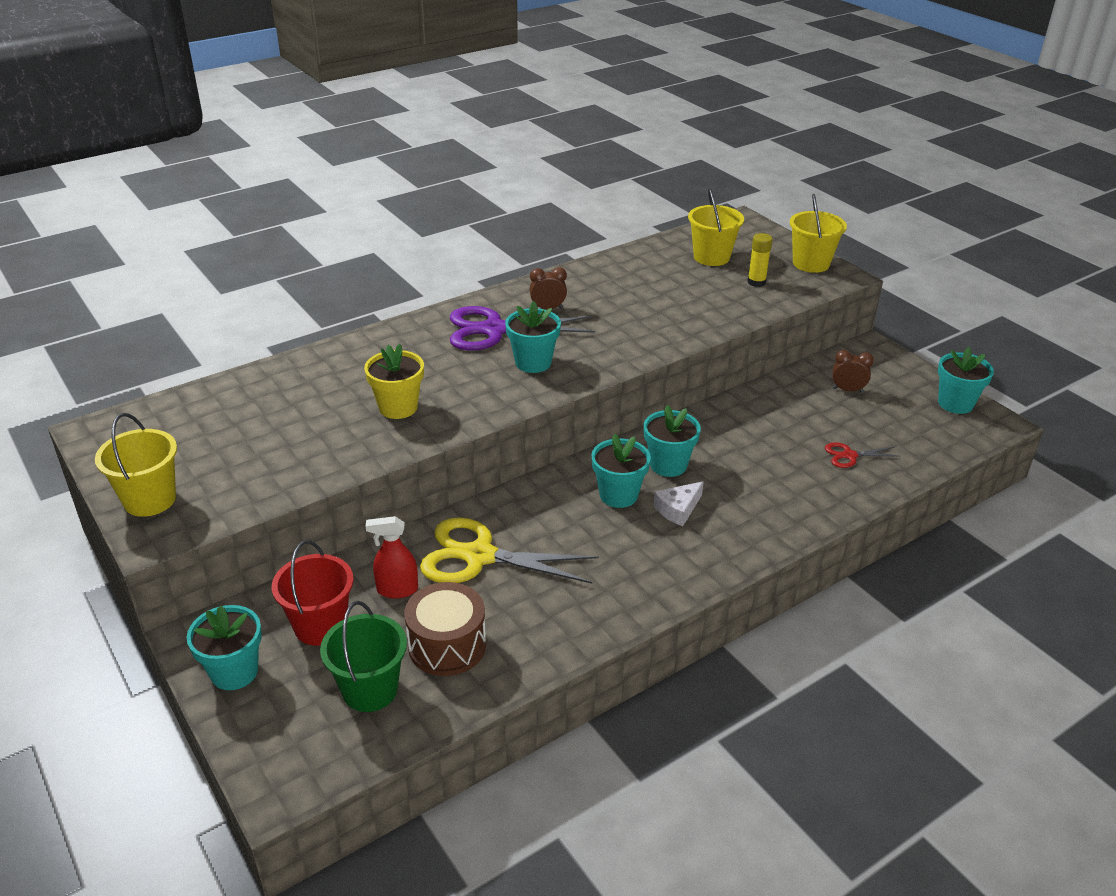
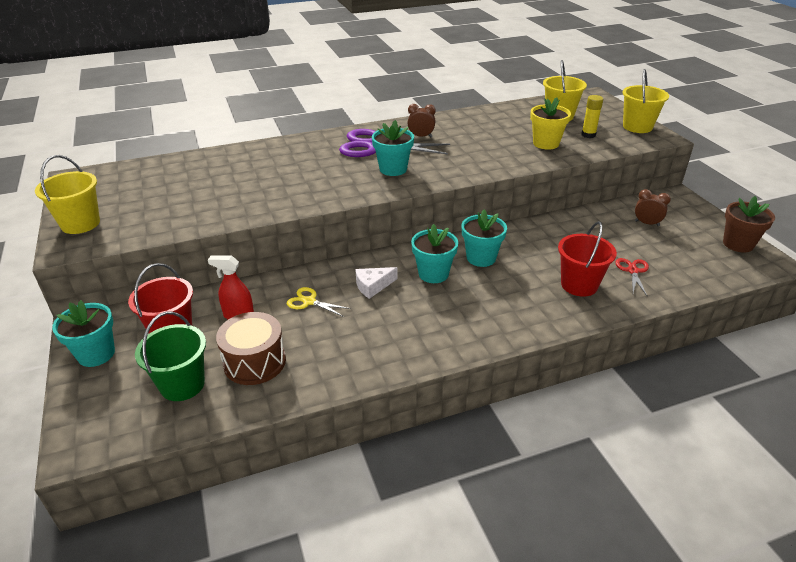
camera: 15 degrees right, 0 degrees up
(398, 407) = (281, 187): yellow flower pot -> yellow flower pot (546, 143)
(479, 556) = (309, 301): yellow scissors -> yellow scissors, size x0.47
(678, 509) = (476, 291): white cheese -> white cheese (373, 286)
(794, 483) = (579, 285): none -> red bucket
(849, 455) = (633, 271): red scissors -> red scissors turned 90 degrees clockwise
(955, 403) = (738, 244): turquoise flower pot -> brown flower pot

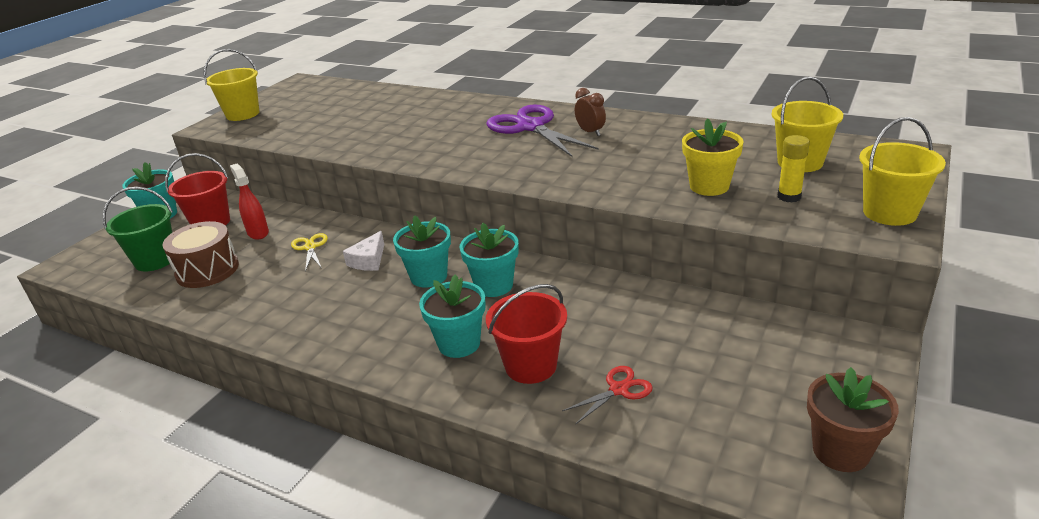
camera: 50 degrees right, 5 degrees down
(373, 286) = (369, 260): white cheese -> white cheese turned 90 degrees counterclockwise
(393, 169) = (500, 153): turquoise flower pot -> turquoise flower pot (459, 344)
(647, 223) = (752, 352): brown clock -> none

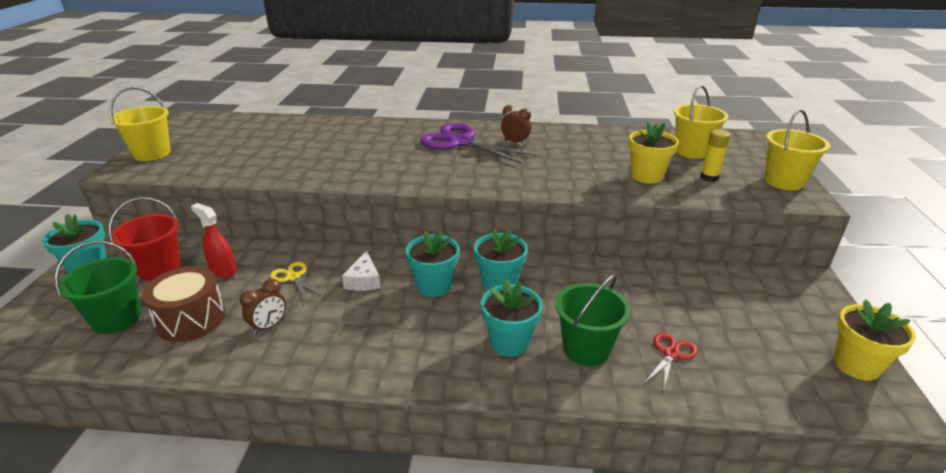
camera: 25 degrees left, 0 degrees up
(262, 288) = (269, 326): none -> brown clock
(530, 366) = (586, 349): red bucket -> green bucket
(840, 451) = (856, 365): brown flower pot -> yellow flower pot

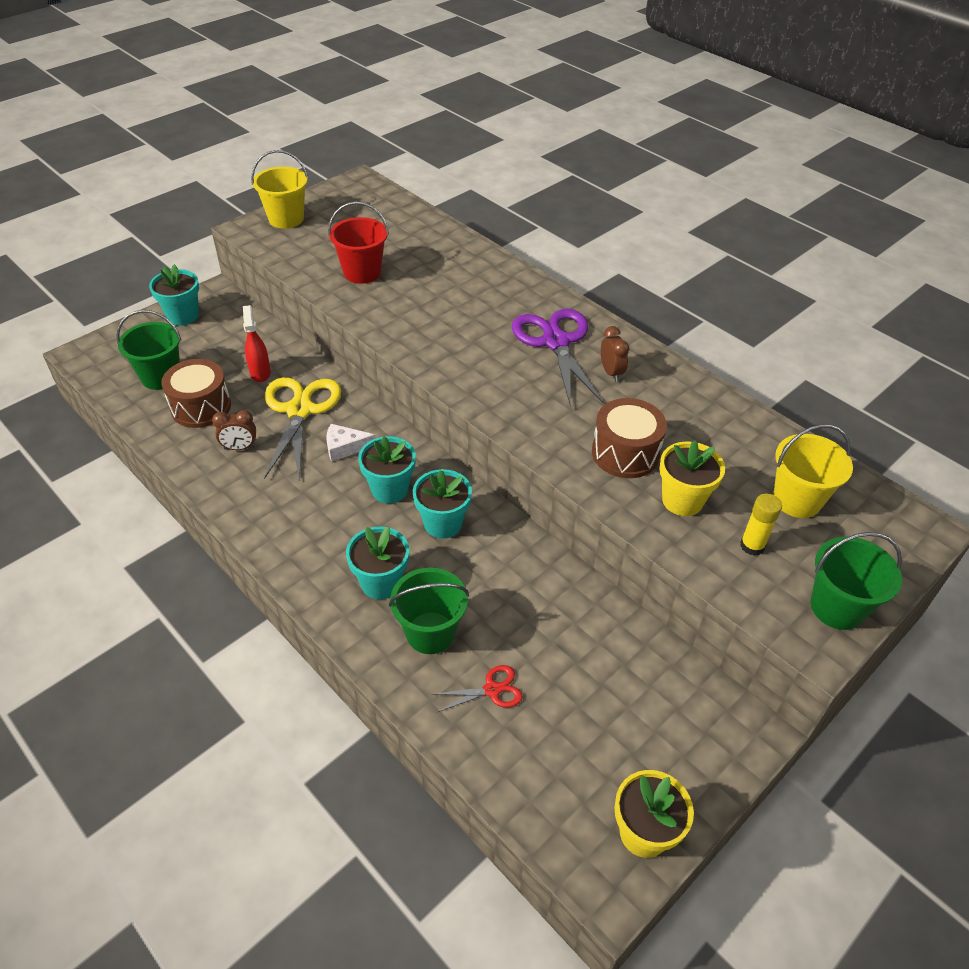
camera: 40 degrees right, 15 degrees up
(159, 269) = (223, 343): red bucket -> red bucket (362, 272)
(293, 277) = (299, 410): yellow scissors -> yellow scissors, size x2.11
(364, 280) = (345, 447): white cheese -> white cheese turned 45 degrees clockwise
(584, 171) = (625, 453): none -> brown drum
(784, 181) = (837, 607): yellow bucket -> green bucket

